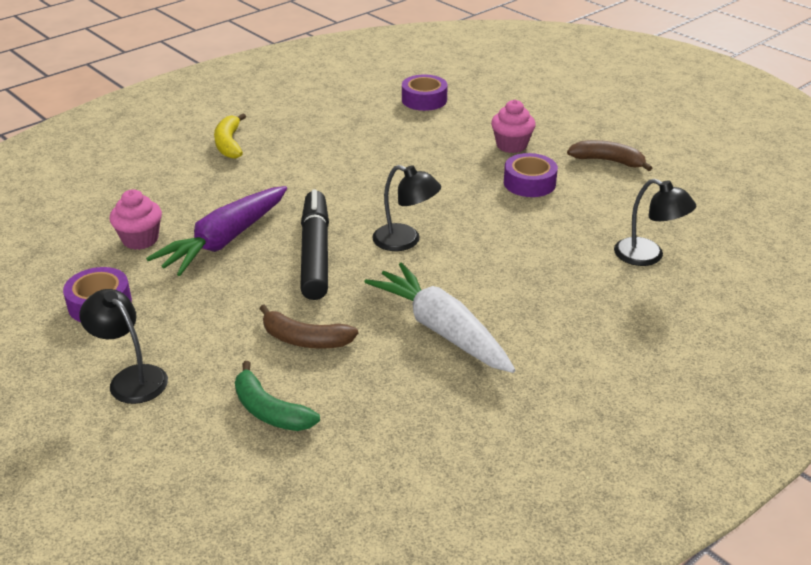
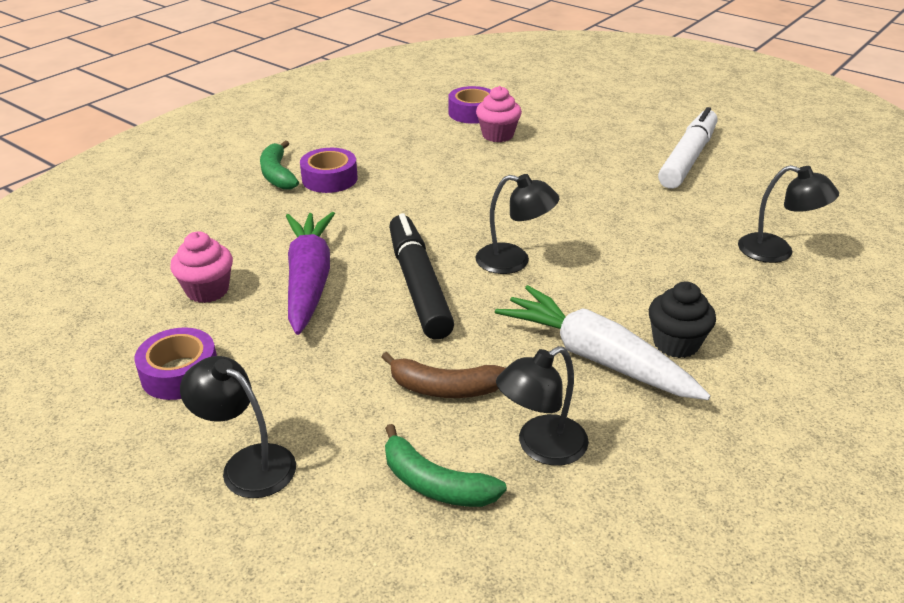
camera: 10 degrees left, 0 degrees up
(225, 240) = (309, 281): purple carrot -> purple carrot turned 150 degrees clockwise
(229, 144) = (277, 174): yellow banana -> green banana
(365, 394) = (541, 447): none -> black lamp
(511, 145) = (582, 151): pink cupcake -> pink cupcake (497, 135)
(516, 325) = (676, 343): none -> black cupcake
(529, 183) = (618, 187): purple tape -> purple tape (329, 179)
(608, 161) = (687, 158): brown banana -> white marker

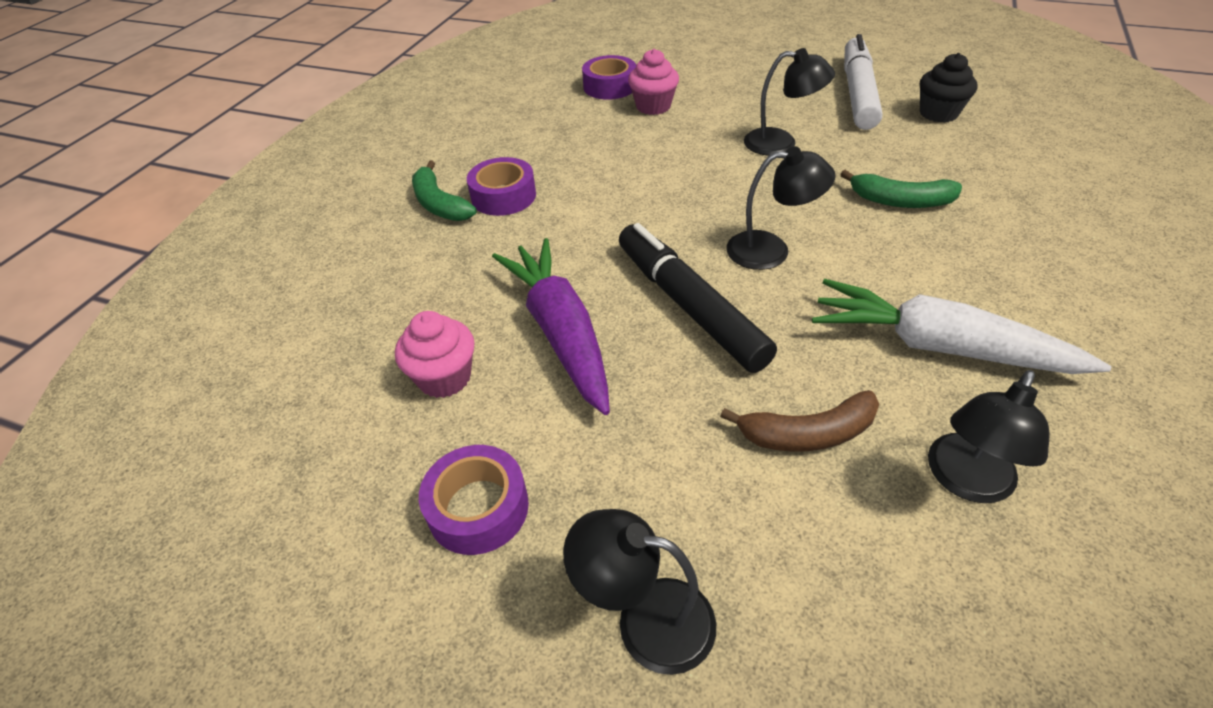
camera: 15 degrees left, 10 degrees up
(435, 483) = (886, 572): green banana -> green banana (900, 201)
(676, 343) = (1003, 306): black cupcake -> black cupcake (938, 113)
(777, 252) = (1016, 176): black lamp -> black lamp (781, 143)

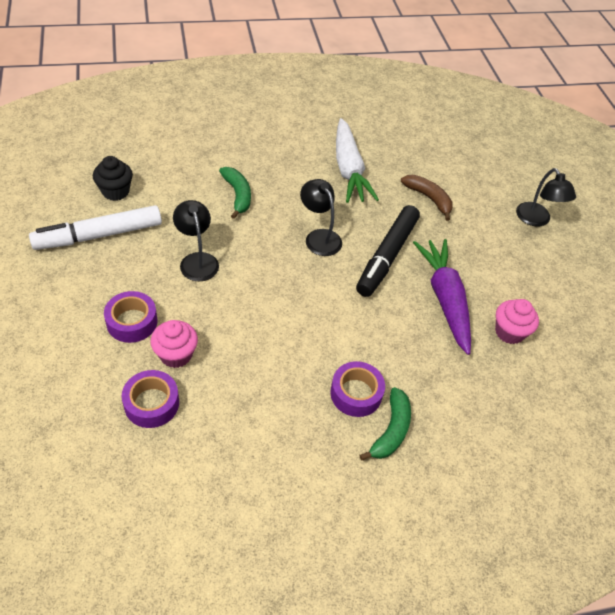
camera: 130 degrees left, 5 degrees up
(478, 508) = (548, 282): purple tape -> purple tape (132, 322)
(561, 333) = (445, 299): purple carrot -> purple carrot turned 135 degrees clockwise
(965, 481) = (414, 156): black lamp -> none

